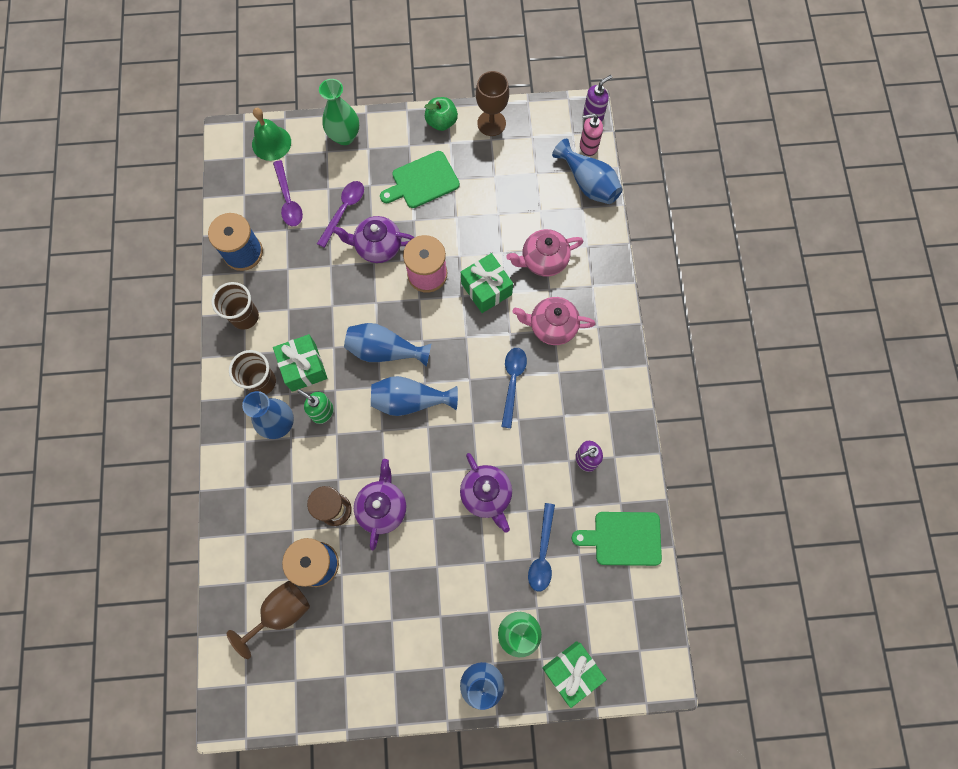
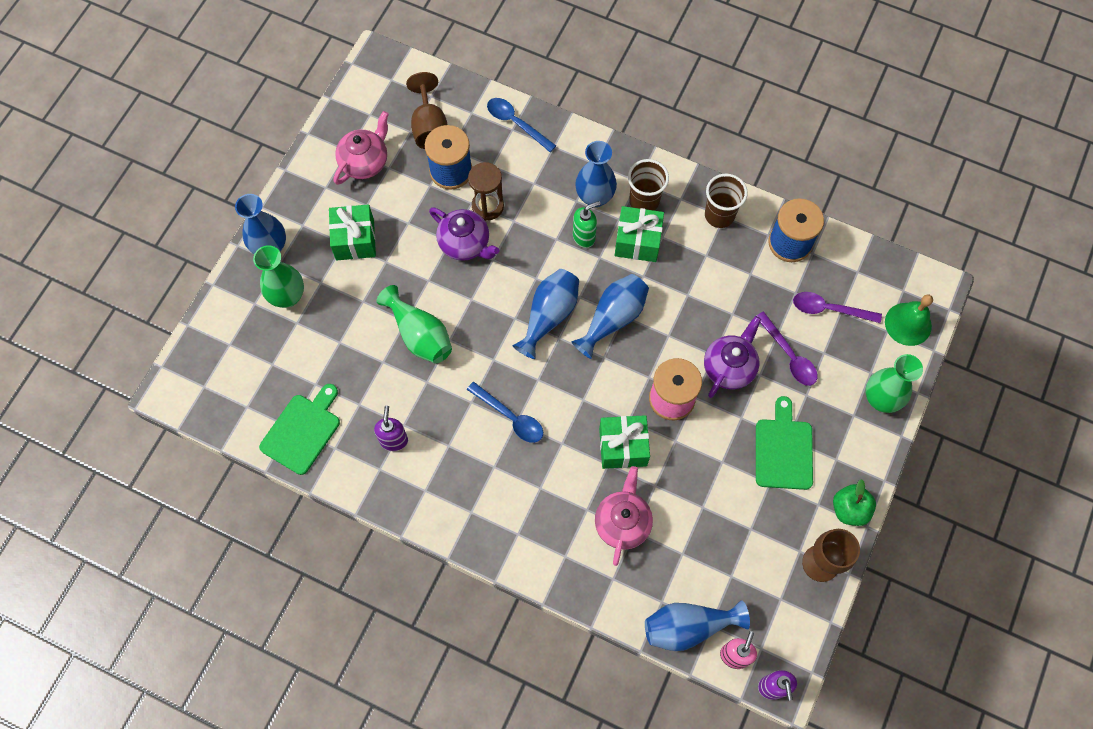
camera: 120 degrees right, 5 degrees down
(486, 495) = (419, 335): purple teapot -> green vase
(542, 553) = (337, 353): blue spoon -> blue spoon (516, 123)
(552, 326) = (545, 488): pink teapot -> pink teapot (365, 162)
(571, 672) = (228, 321): green gift -> green gift (355, 240)

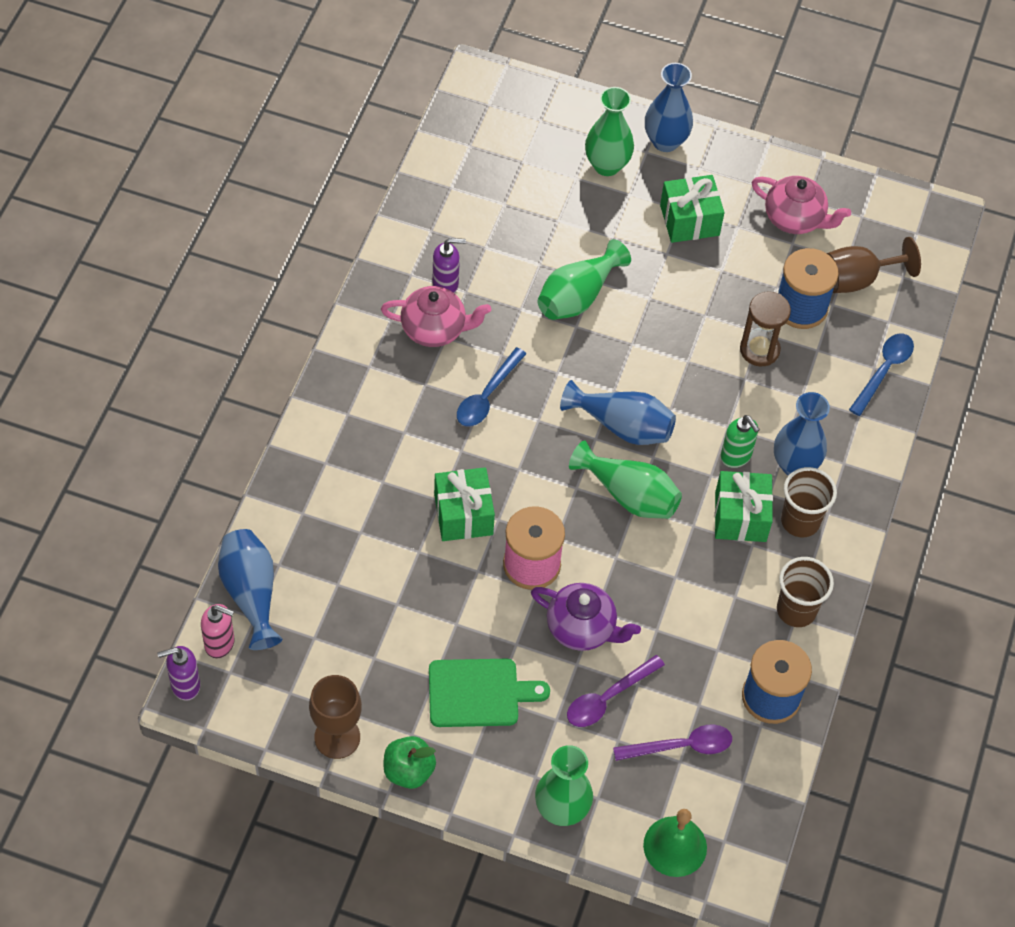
camera: 80 degrees right, 10 degrees down
(302, 431) = (447, 198): green cutting board -> none
(465, 244) = (704, 331): purple teapot -> none
(613, 319) = (629, 495): blue vase -> green vase
(622, 522) = (370, 519): pink teapot -> pink teapot (435, 329)
(829, 309) = (681, 746): purple spoon -> purple spoon turned 75 degrees clockwise

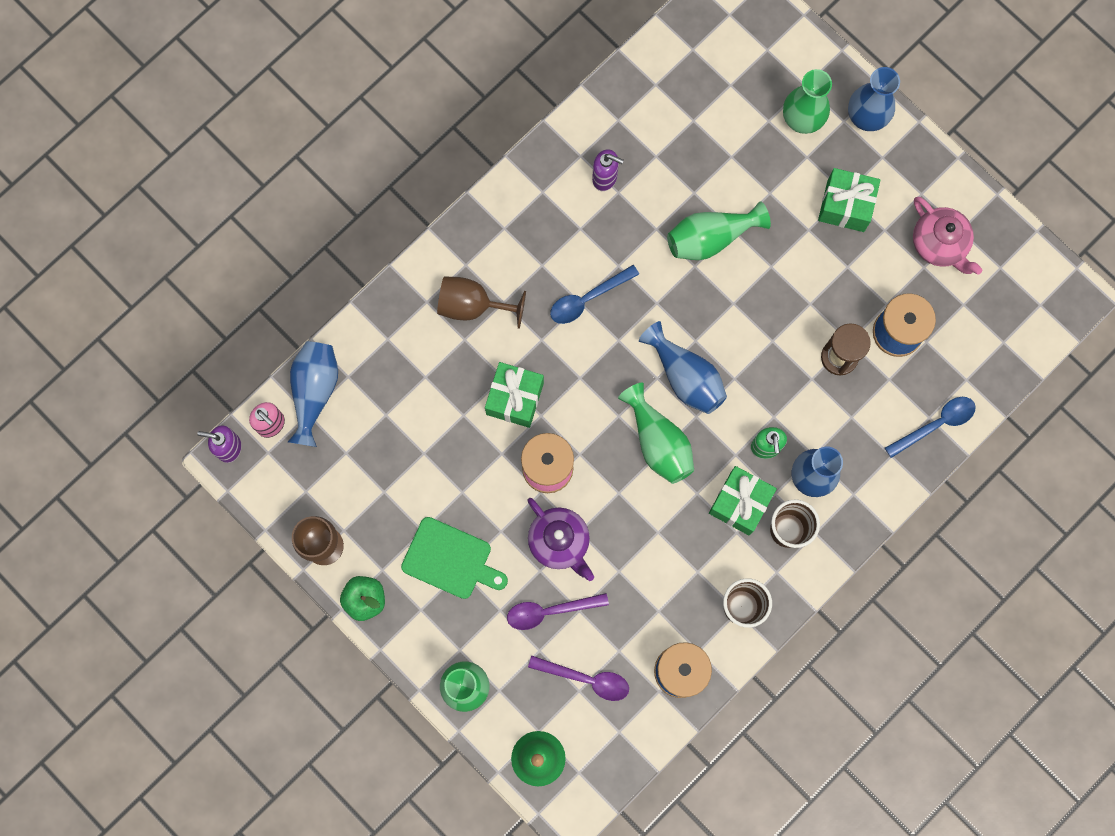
camera: 30 degrees right, 20 degrees up
(435, 329) = (575, 217): pink teapot -> none
(857, 279) = (962, 327): brown goblet -> brown goblet (472, 305)

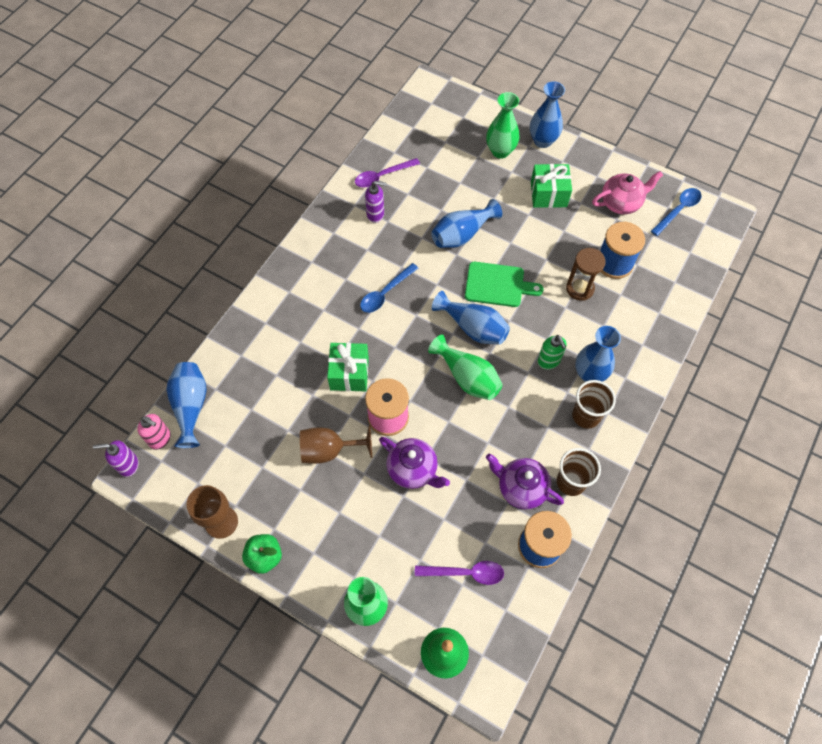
camera: 15 degrees left, 15 degrees down
(450, 559) = (328, 506): green cutting board -> green cutting board (498, 285)
(472, 305) = (300, 317): brown goblet -> brown goblet (329, 450)
(550, 611) = (420, 526): purple spoon -> purple spoon (382, 176)
(680, 598) = (521, 488): none -> purple teapot
(711, 238) = (462, 234): green vase -> blue vase
(740, 503) = (543, 405): green gift -> none
(936, 424) = (665, 316): blue spoon -> blue spoon (678, 210)
(939, 244) = (621, 203): pink teapot -> pink teapot turned 60 degrees counterclockwise

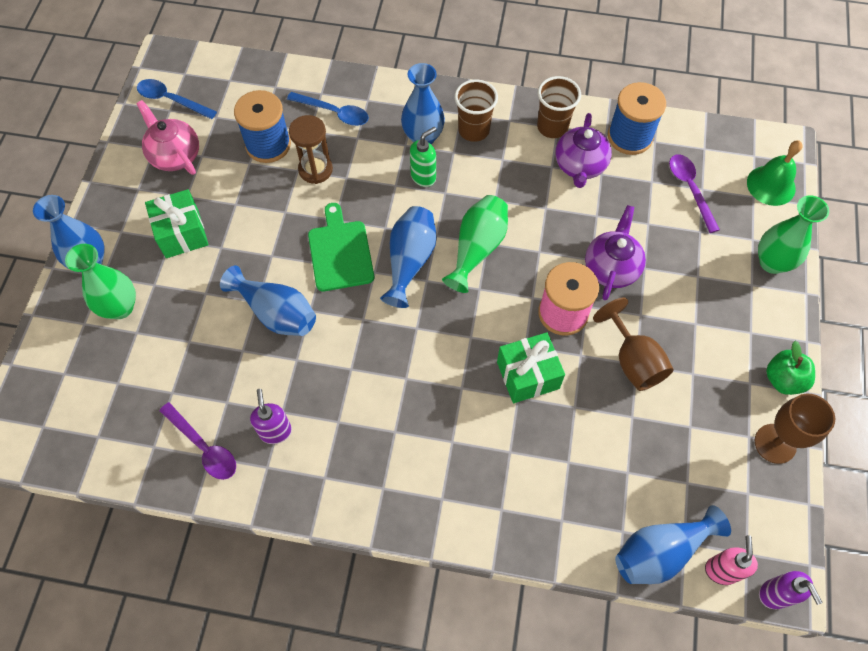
camera: 110 degrees left, 0 degrees up
(385, 293) = (398, 374): blue spoon -> blue spoon (334, 113)

